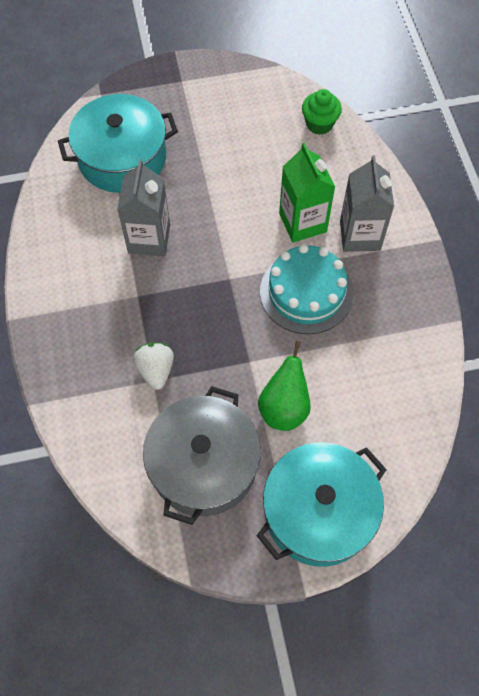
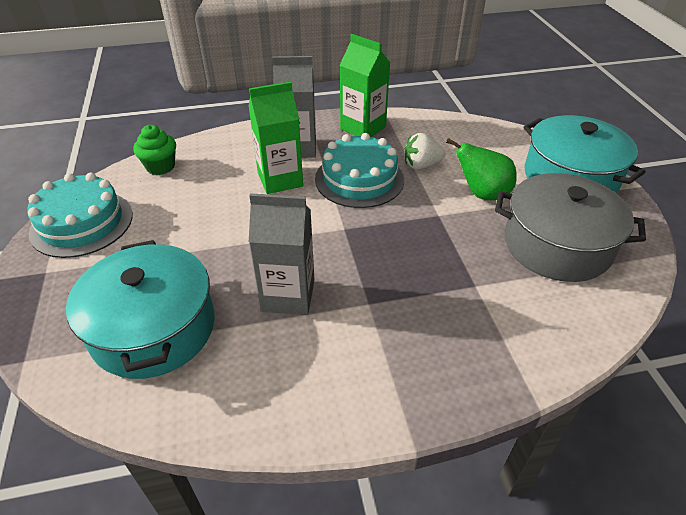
camera: 90 degrees left, 20 degrees down
(156, 370) = (463, 283): white strawberry -> white strawberry (421, 165)
(237, 87) = (82, 223): none -> turquoise cake
(406, 298) = (363, 128): none -> green carton

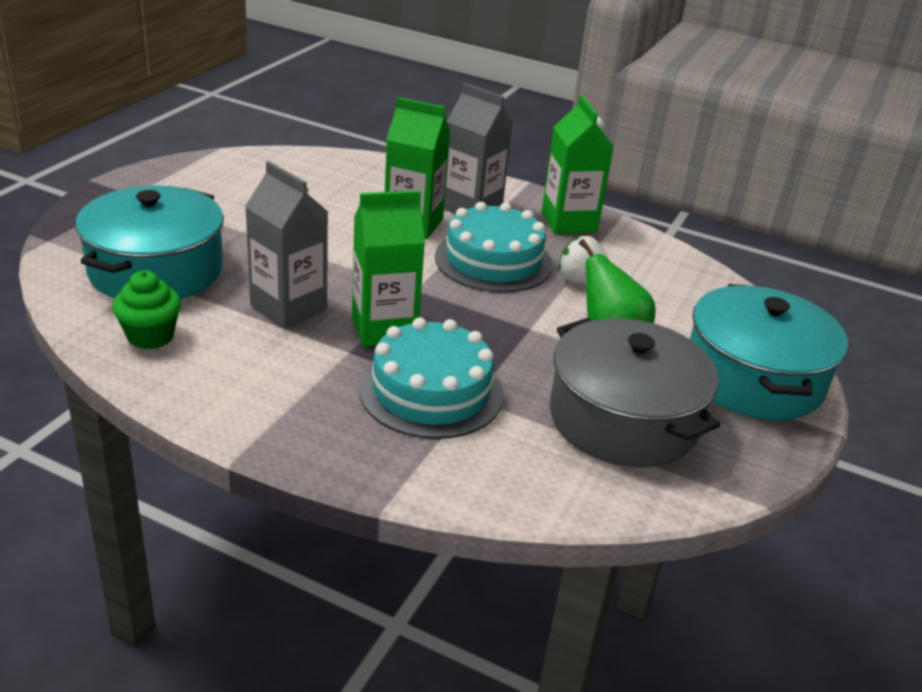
camera: 35 degrees right, 10 degrees down
(82, 223) = (201, 175): turquoise cake -> turquoise cake (431, 391)
(160, 167) = (320, 165): green cupcake -> green cupcake (150, 336)
(366, 271) = (384, 329): none -> green carton

